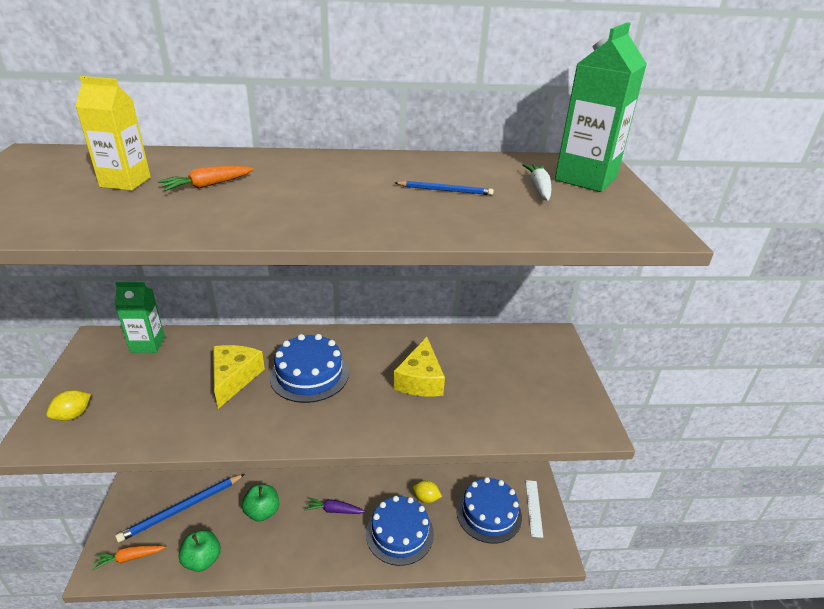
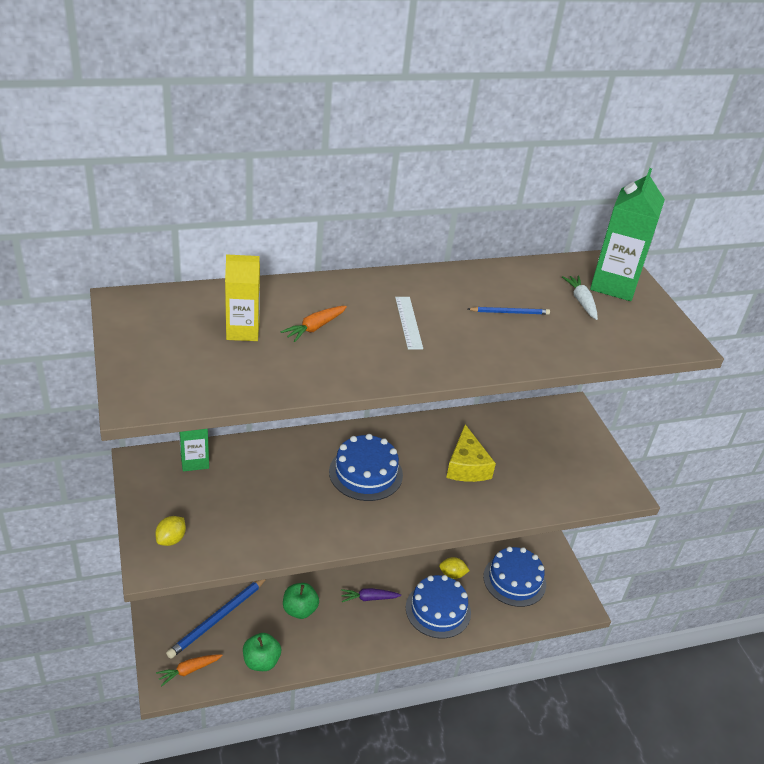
camera: 15 degrees left, 5 degrees up
(234, 378) = (298, 485): yellow cheese -> none
(533, 507) = (553, 569): white ruler -> white ruler (408, 322)

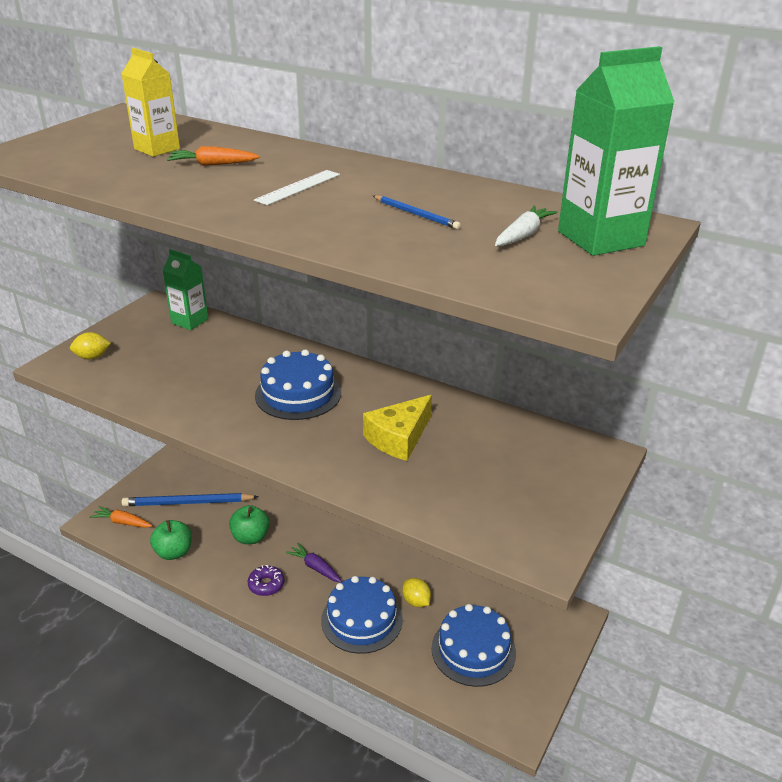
camera: 50 degrees right, 5 degrees down
(354, 634) = (266, 585): none -> purple donut

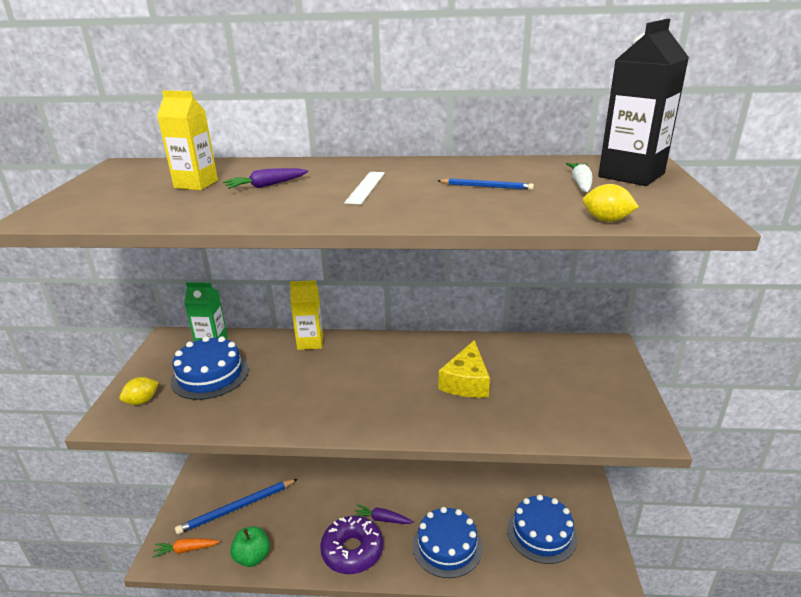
camera: 25 degrees left, 5 degrees down
(213, 164) = (266, 185): orange carrot -> purple carrot
(250, 537) = (312, 516): green apple -> none
(266, 585) = (352, 551): purple donut -> purple donut, size x1.91
(280, 348) = (310, 342): none -> yellow carton
(298, 394) = (358, 374): blue cake -> blue cake (210, 375)
(416, 601) = (476, 513): yellow lemon -> yellow lemon (606, 220)
(600, 238) = (631, 175): green carton -> black carton

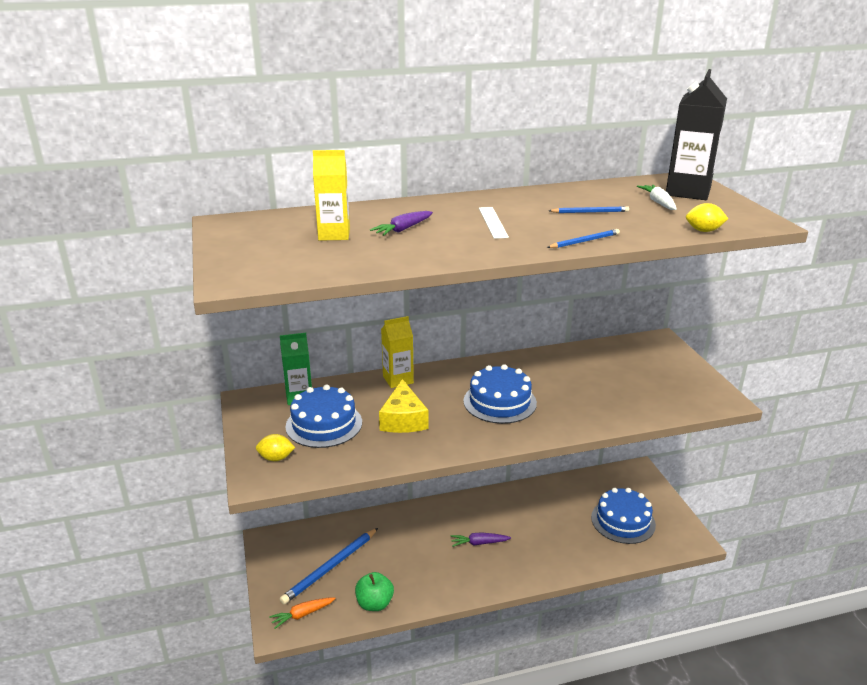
camera: 20 degrees left, 0 degrees up
(142, 401) = (276, 458): yellow lemon -> yellow lemon turned 60 degrees clockwise
(352, 551) = (467, 575): purple donut -> none
(441, 217) = (584, 241): none -> blue pencil
(447, 546) = (549, 550): blue cake -> blue cake (499, 402)
(466, 382) = (563, 388): yellow cheese -> yellow cheese (403, 419)

